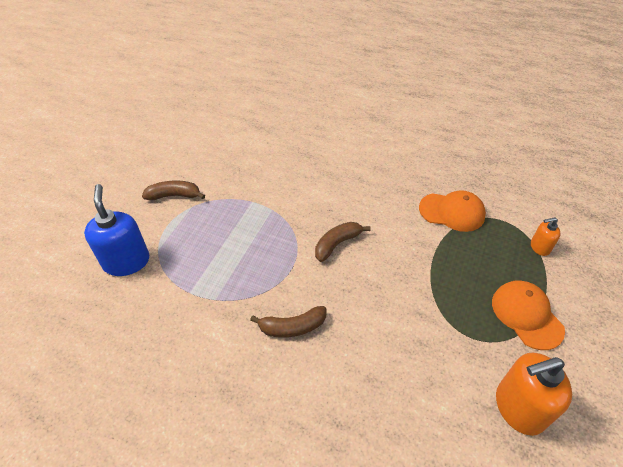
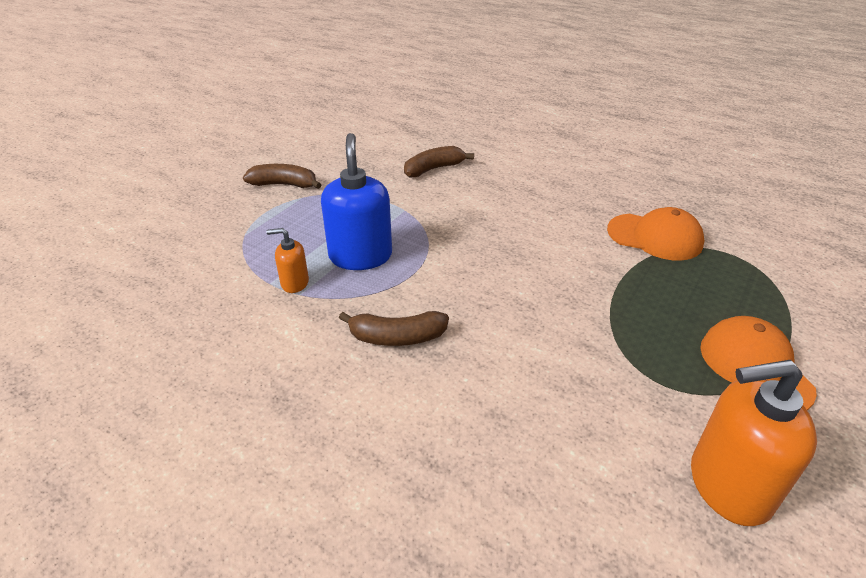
camera: 10 degrees right, 10 degrees down
(126, 261) = (201, 242): blue soap dispenser -> blue soap dispenser (360, 256)
(337, 244) = (483, 254): brown banana -> brown banana (434, 169)
(539, 247) = (783, 289): orange soap dispenser -> orange soap dispenser (294, 283)

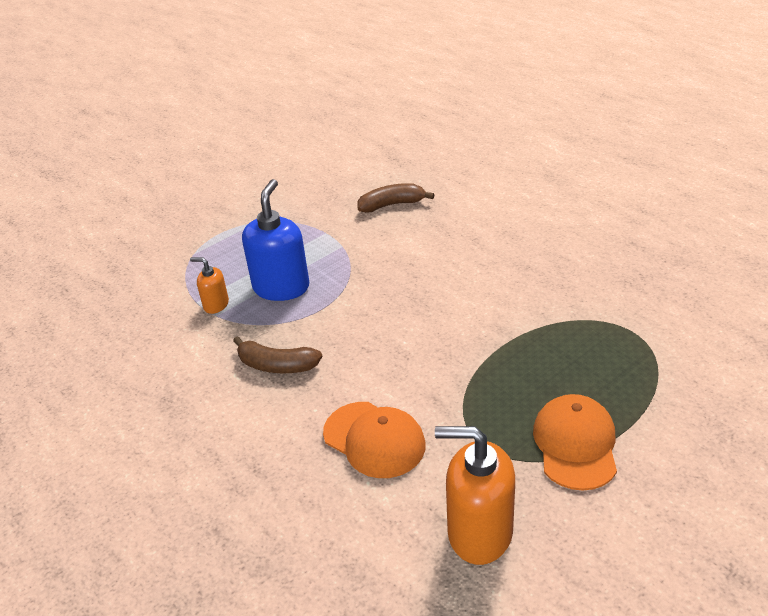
camera: 20 degrees right, 0 degrees up
(284, 184) = (246, 207): brown banana -> none
(655, 237) = (569, 305): orange cap -> orange cap (374, 439)

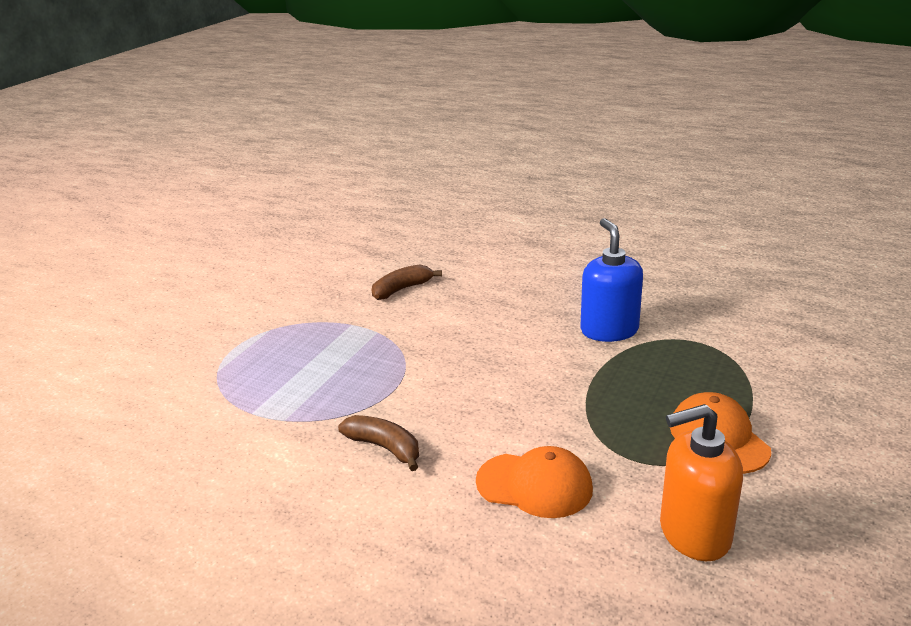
camera: 25 degrees left, 10 degrees down
(216, 305) = (277, 410): orange soap dispenser -> none
(276, 365) = (385, 448): brown banana -> brown banana turned 135 degrees counterclockwise
(281, 287) = (339, 379): blue soap dispenser -> blue soap dispenser (609, 330)

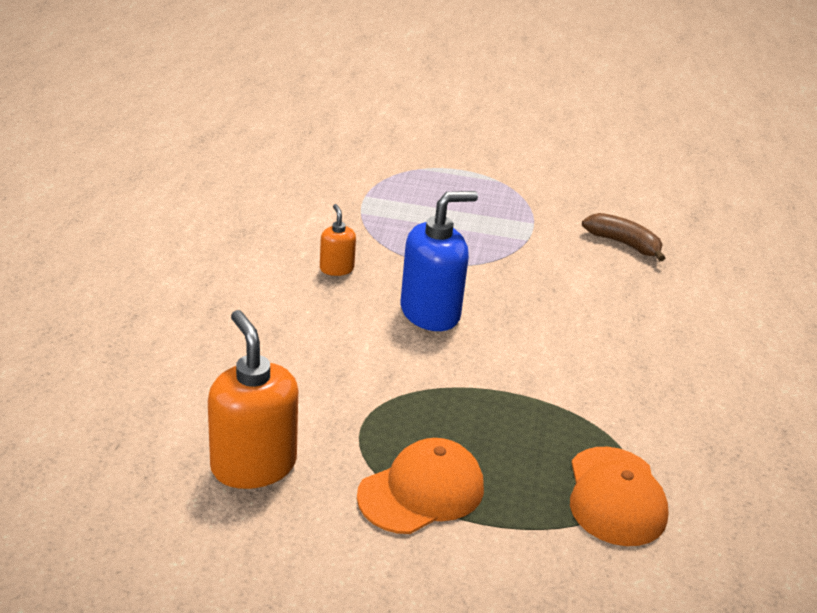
camera: 70 degrees right, 5 degrees up
(385, 448) = (336, 269): brown banana -> orange soap dispenser
(534, 485) = (304, 359): orange cap -> orange cap (615, 496)
(609, 330) = (619, 402): blue soap dispenser -> blue soap dispenser (430, 313)

